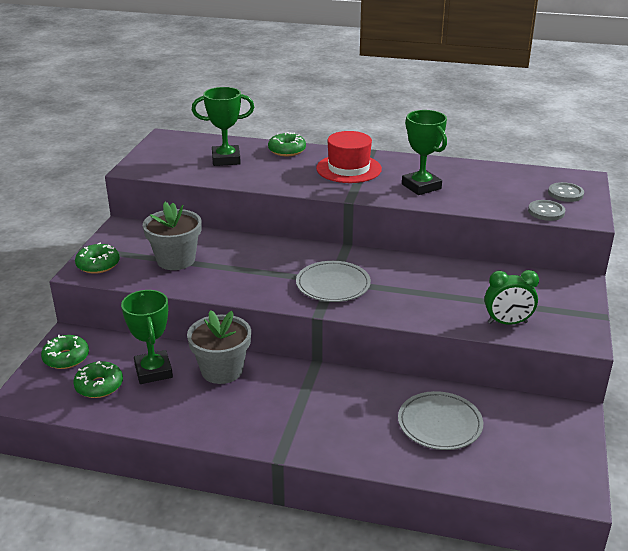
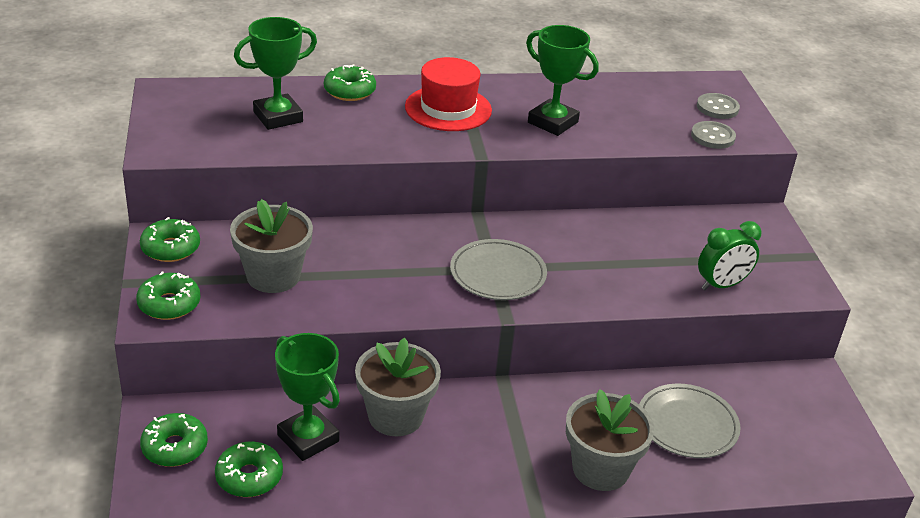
camera: 25 degrees left, 5 degrees up
(123, 233) = (170, 248): none -> green donut
(348, 438) = (600, 469): none -> grey flower pot

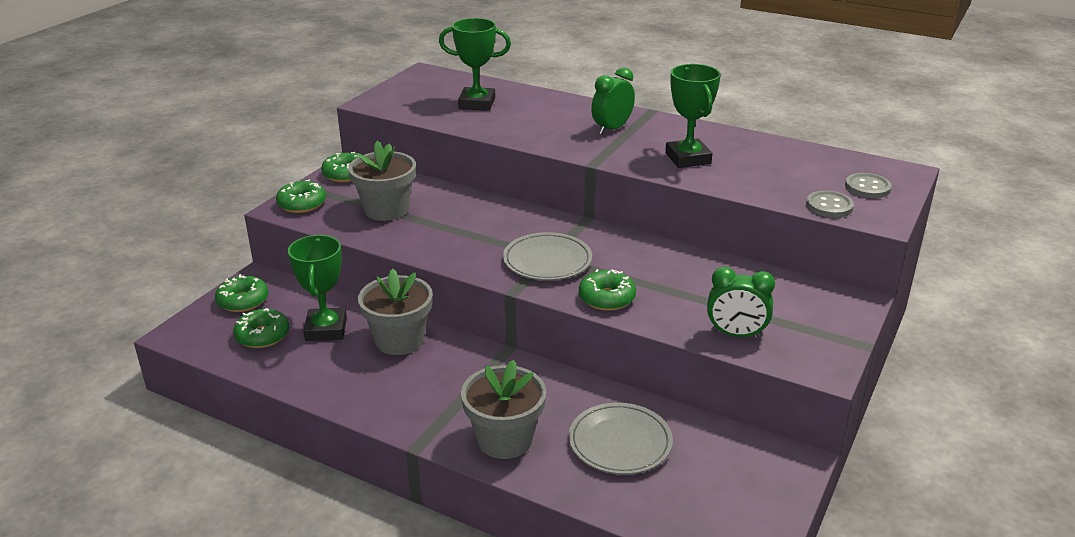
camera: 40 degrees right, 5 degrees down
(349, 91) = (551, 101): green donut -> green donut (607, 298)
(448, 108) = (612, 129): red hat -> green clock

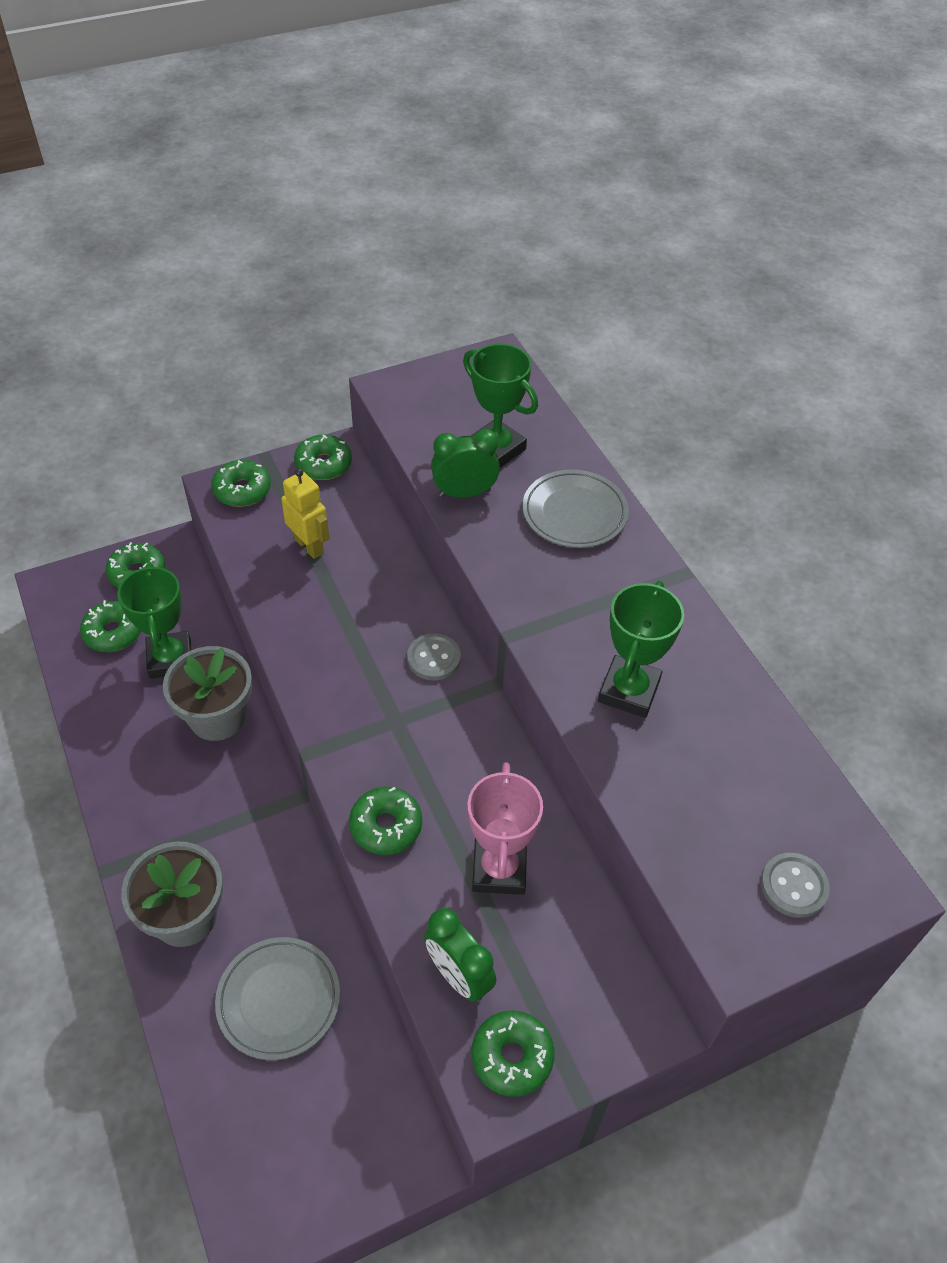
camera: 35 degrees right, 20 degrees up
(326, 329) = (170, 659): green trophy -> green trophy turned 45 degrees counterclockwise
(386, 210) = (309, 546): grey flower pot -> yellow robot
(547, 261) = (385, 727): grey plate -> grey plate (574, 513)
(612, 129) = (599, 582): green clock -> green clock (464, 493)
(696, 284) = (499, 869): none -> pink trophy
(809, 349) = (512, 1057): none -> green donut
(829, 206) = (702, 888): grey button -> grey button (434, 658)

